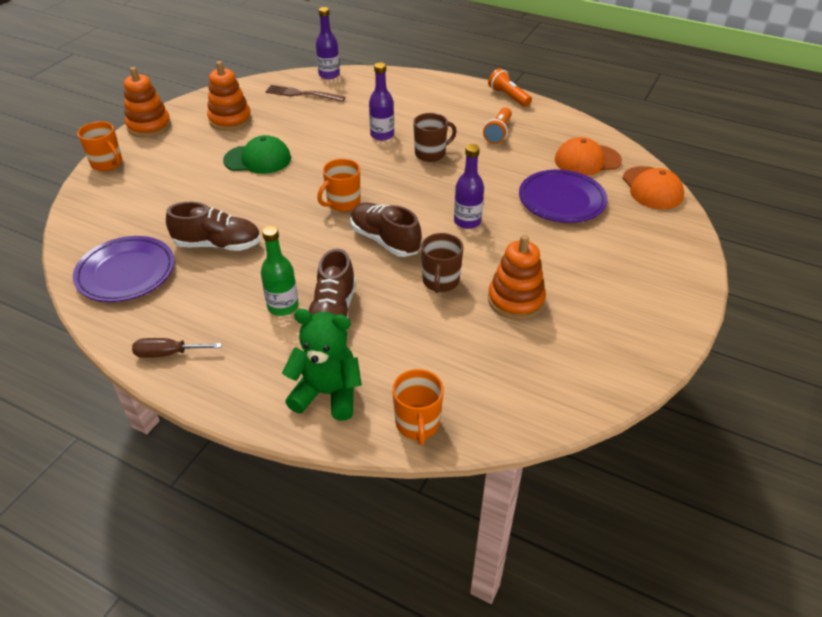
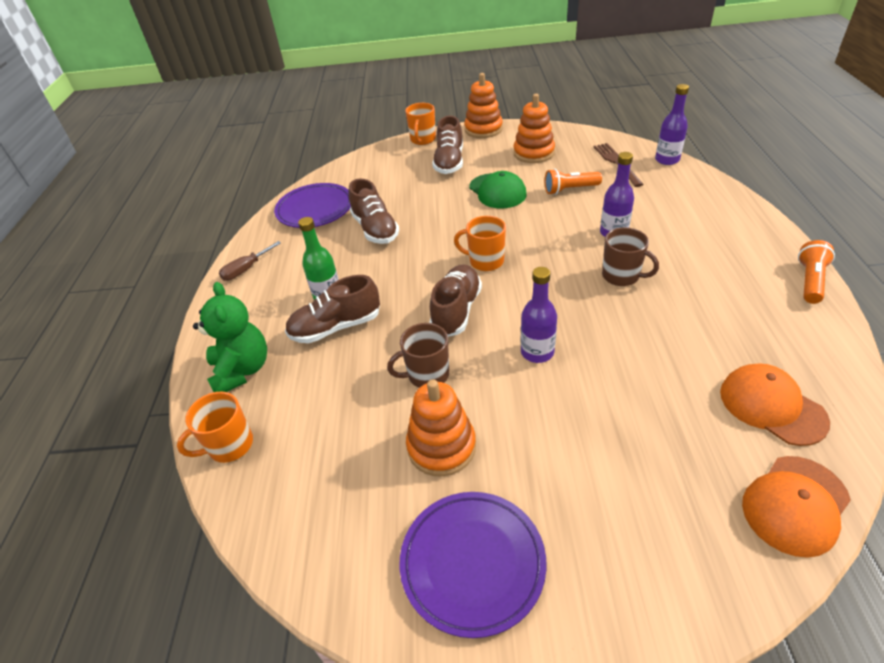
camera: 65 degrees right, 0 degrees up
(168, 353) = (246, 269): brown screwdriver -> brown screwdriver turned 105 degrees counterclockwise
(173, 164) = (449, 162): none -> brown shoe
(498, 133) = (724, 305): orange flashlight -> orange flashlight (570, 189)
(561, 200) = (657, 415): purple plate -> purple plate (472, 563)

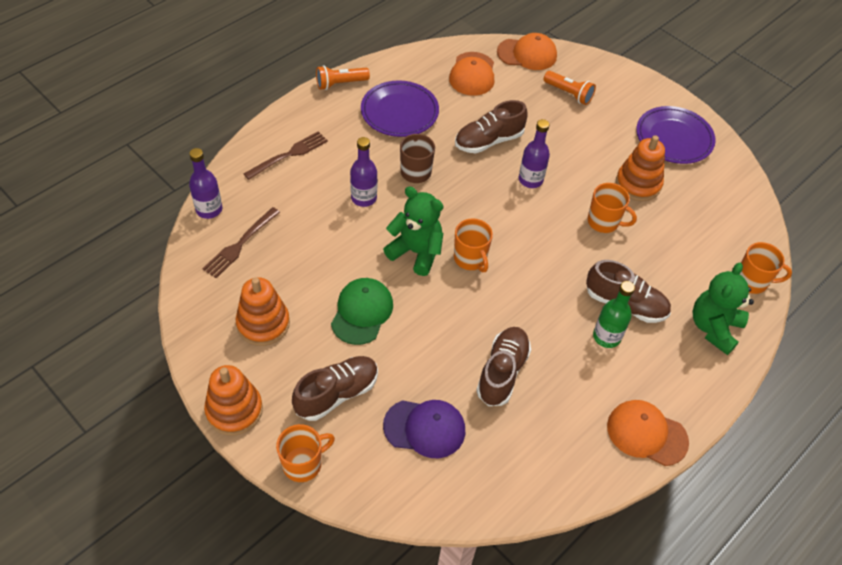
camera: 140 degrees left, 10 degrees up
(246, 269) = (646, 434): brown screwdriver -> orange cap
(315, 209) = (522, 459): purple plate -> purple plate (399, 112)
(385, 183) = (425, 428): none -> purple cap
(427, 375) = (604, 222): brown mug -> orange mug
(456, 310) = (538, 243): brown shoe -> brown shoe (489, 141)
(524, 236) = (416, 252): none -> green teddy bear
(570, 189) = (317, 257): orange flashlight -> orange flashlight (568, 93)
(706, 212) = (288, 155): none -> brown fork

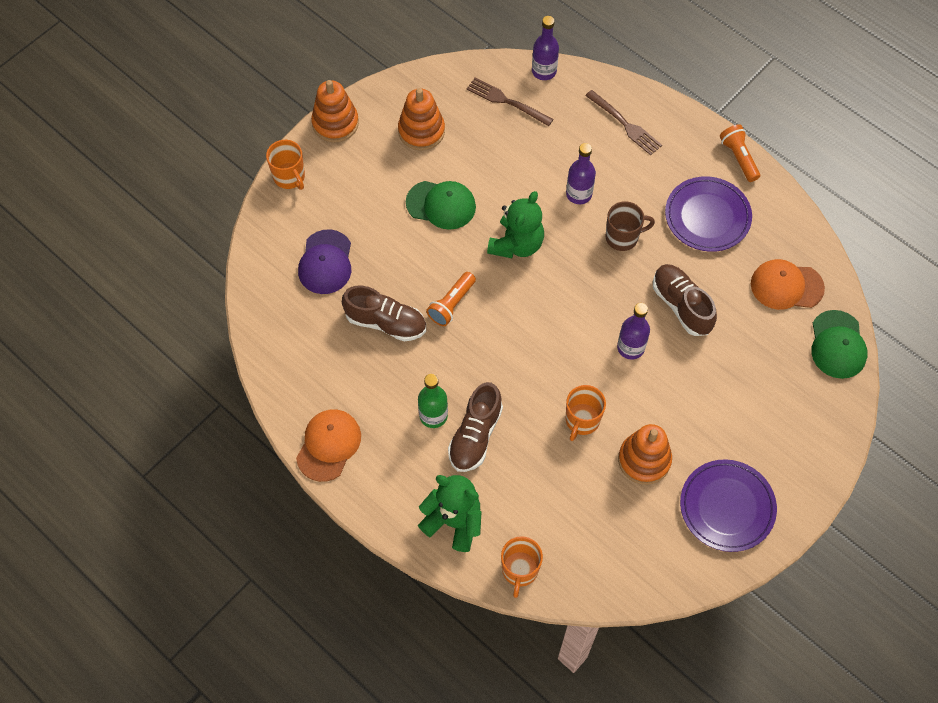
camera: 90 degrees right, 10 degrees up
(336, 394) = (355, 194): brown shoe -> none
(470, 259) = (514, 292): orange mug -> none
(527, 54) = (837, 345): orange cap -> green cap
(568, 93) = (778, 390): orange flashlight -> orange flashlight (451, 304)

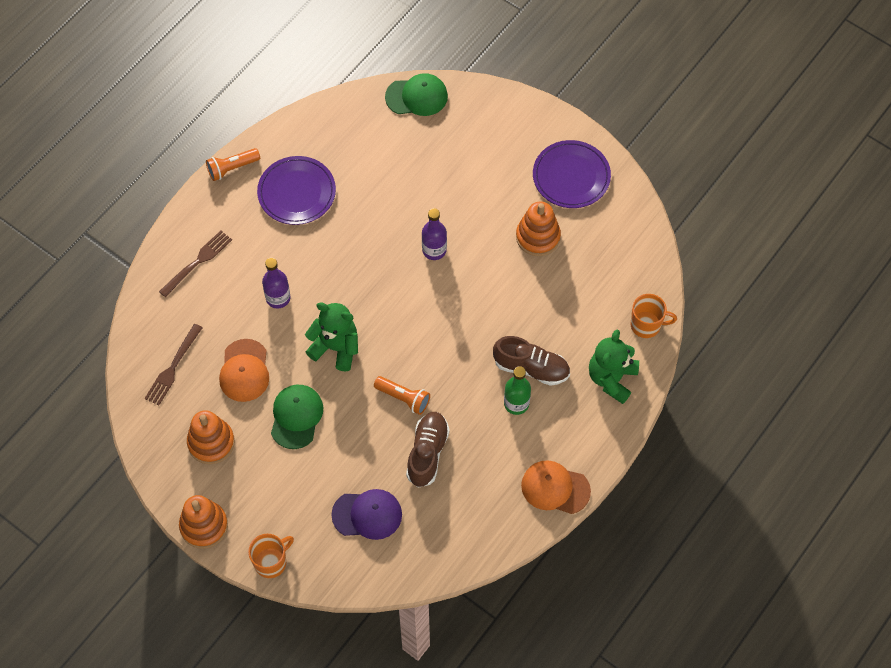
camera: 95 degrees left, 0 degrees up
(544, 71) = (135, 336): purple bottle -> none
(582, 420) = (507, 285): orange mug -> none
(622, 237) = (322, 260): brown mug -> none
(681, 305) = (389, 212): brown shoe -> none
(786, 286) = (363, 132): orange cap -> orange cap (244, 371)

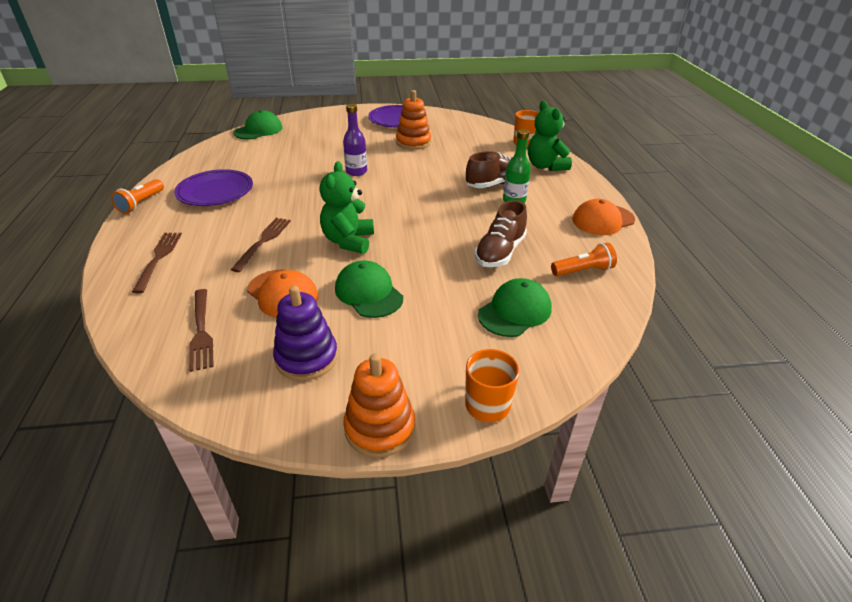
camera: 45 degrees left, 25 degrees down
(211, 443) = (307, 358): orange stacking toy -> purple stacking toy
(278, 298) = (263, 242): purple bottle -> brown fork
(336, 347) = (348, 241): green teddy bear -> green teddy bear turned 60 degrees counterclockwise
(367, 515) = (515, 311): purple cap -> green cap
(403, 398) = (438, 237): orange flashlight -> orange flashlight (583, 271)
(427, 453) = (500, 252): brown shoe -> brown shoe turned 120 degrees counterclockwise

